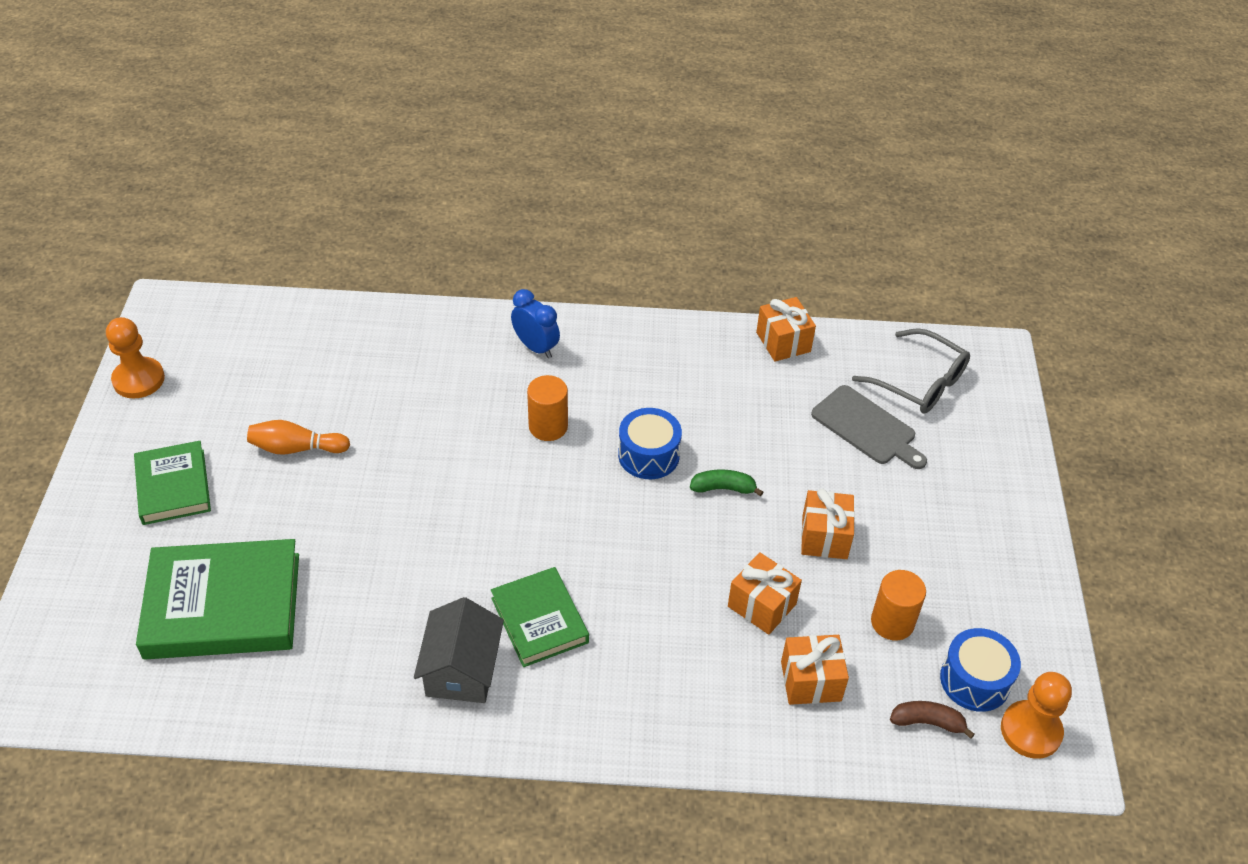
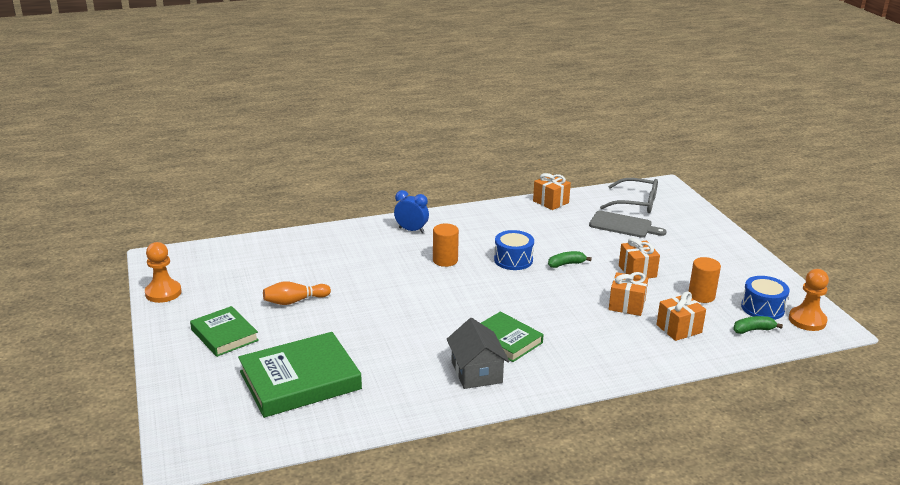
camera: 20 degrees left, 20 degrees down
(927, 722) = (753, 330): brown banana -> green banana

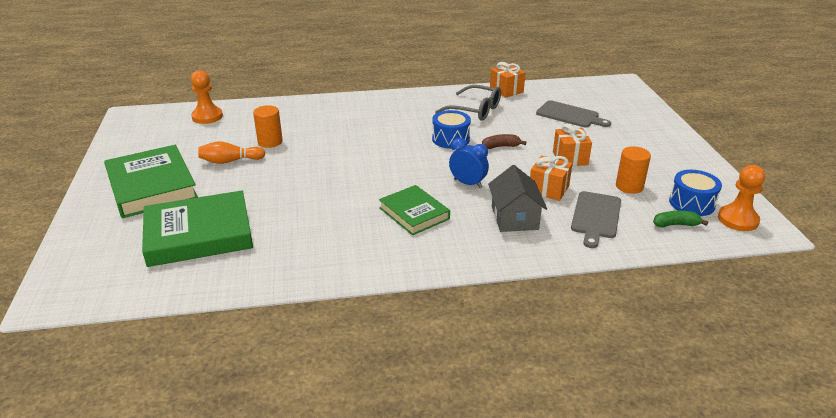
camera: 10 degrees right, 5 degrees up
(163, 293) = (118, 145): orange pawn -> orange pawn (207, 116)
(224, 335) = (151, 186): green book -> green book, size x1.64
(411, 230) = (365, 107): blue clock -> blue clock (467, 183)
(445, 260) = (385, 135): orange cylinder -> orange cylinder (270, 142)
(476, 372) = (372, 242): grey house -> grey house (514, 218)
(566, 264) = (501, 146): green banana -> brown banana
(636, 203) = (589, 96): grey glasses -> grey glasses (475, 110)
(679, 329) = (595, 217): orange gift -> grey cutting board

